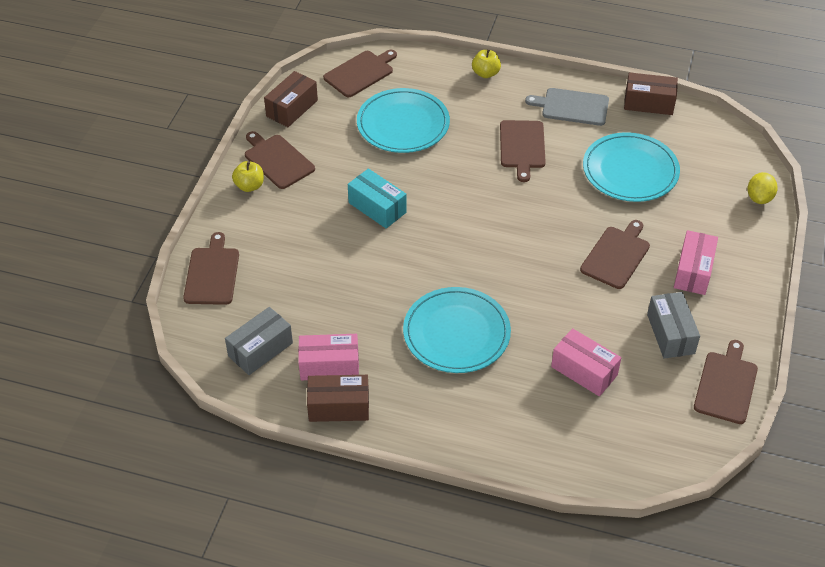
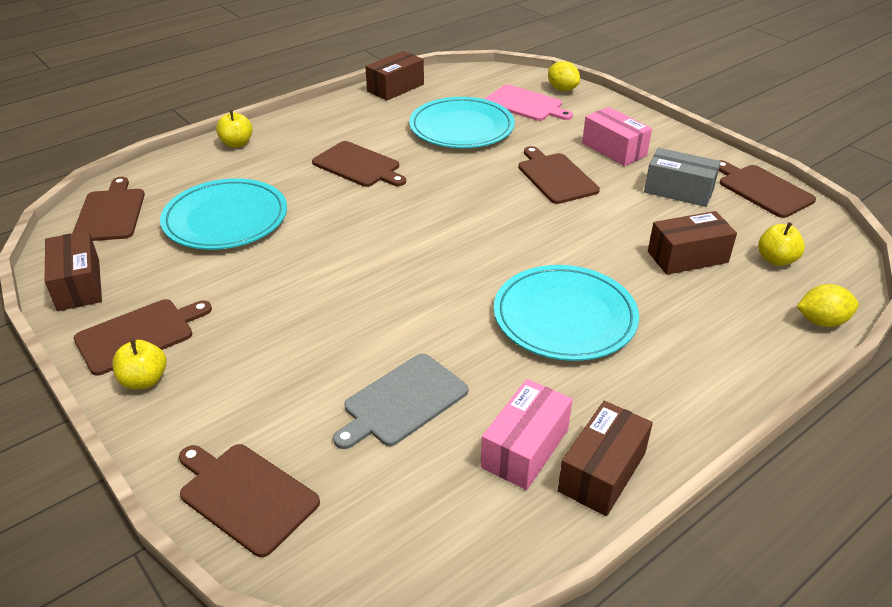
camera: 55 degrees left, 10 degrees down
(260, 349) = (435, 508): grey box -> none
(277, 160) = (139, 335): brown cutting board -> brown cutting board turned 150 degrees clockwise
(377, 207) = (318, 290): turquoise box -> none
(572, 107) = (347, 121): grey cutting board -> grey cutting board (402, 401)
(575, 470) = (821, 321): none -> yellow lemon
(584, 371) = (687, 257): pink box -> brown box
(629, 423) = (776, 260): none -> yellow apple
(707, 188) = (525, 104): none -> pink cutting board

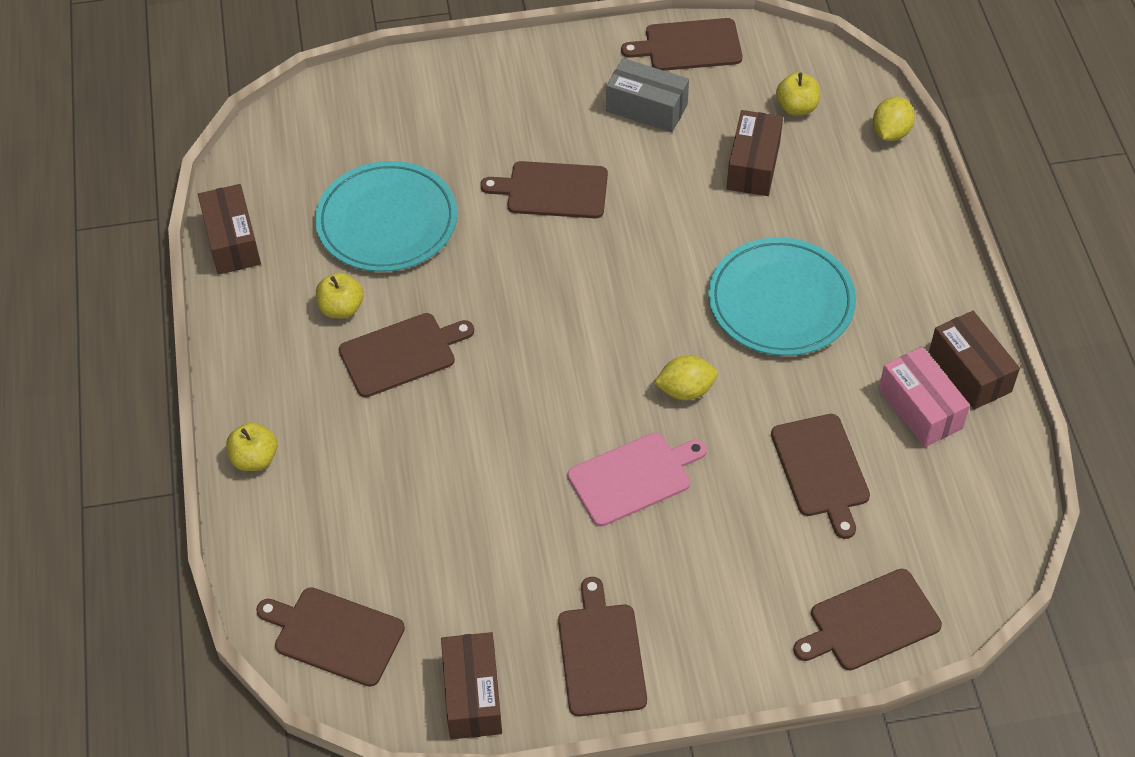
camera: 60 degrees left, 15 degrees up
(78, 285) = (472, 695): brown box -> brown box turned 75 degrees clockwise
(144, 380) = (677, 665): yellow apple -> yellow apple (341, 308)
(225, 219) = (429, 520): turquoise plate -> none
(402, 401) = (821, 470): grey cutting board -> brown cutting board
(525, 104) = (378, 137): pink cutting board -> pink cutting board (633, 477)
(562, 89) = (369, 85): yellow lemon -> yellow lemon (685, 390)
(614, 149) = (535, 114): pink box -> none
(678, 191) = (646, 108): grey box -> grey box turned 60 degrees clockwise

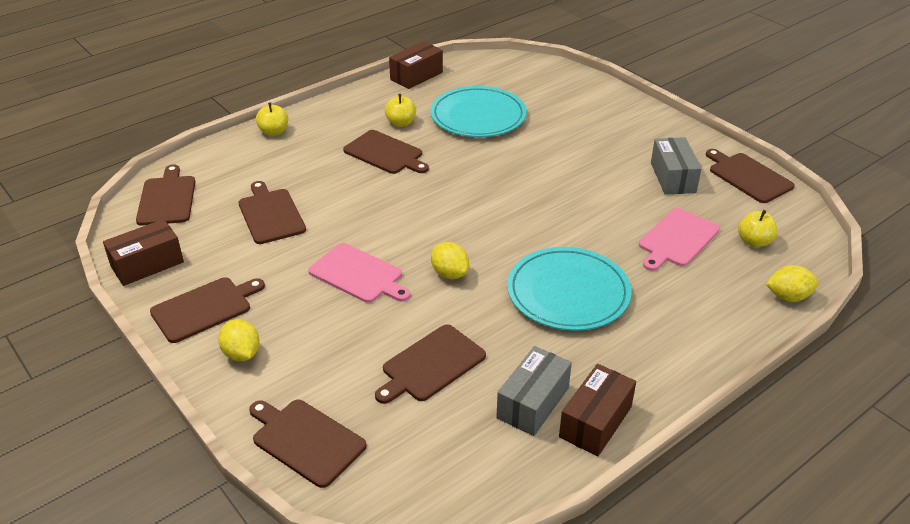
camera: 60 degrees right, 15 degrees down
(552, 190) = (563, 164): brown cutting board -> brown cutting board (271, 214)
(705, 640) = (241, 354): none -> yellow lemon
(753, 166) = (677, 239): brown box -> pink cutting board
(920, 408) = (533, 403): pink box -> grey box

